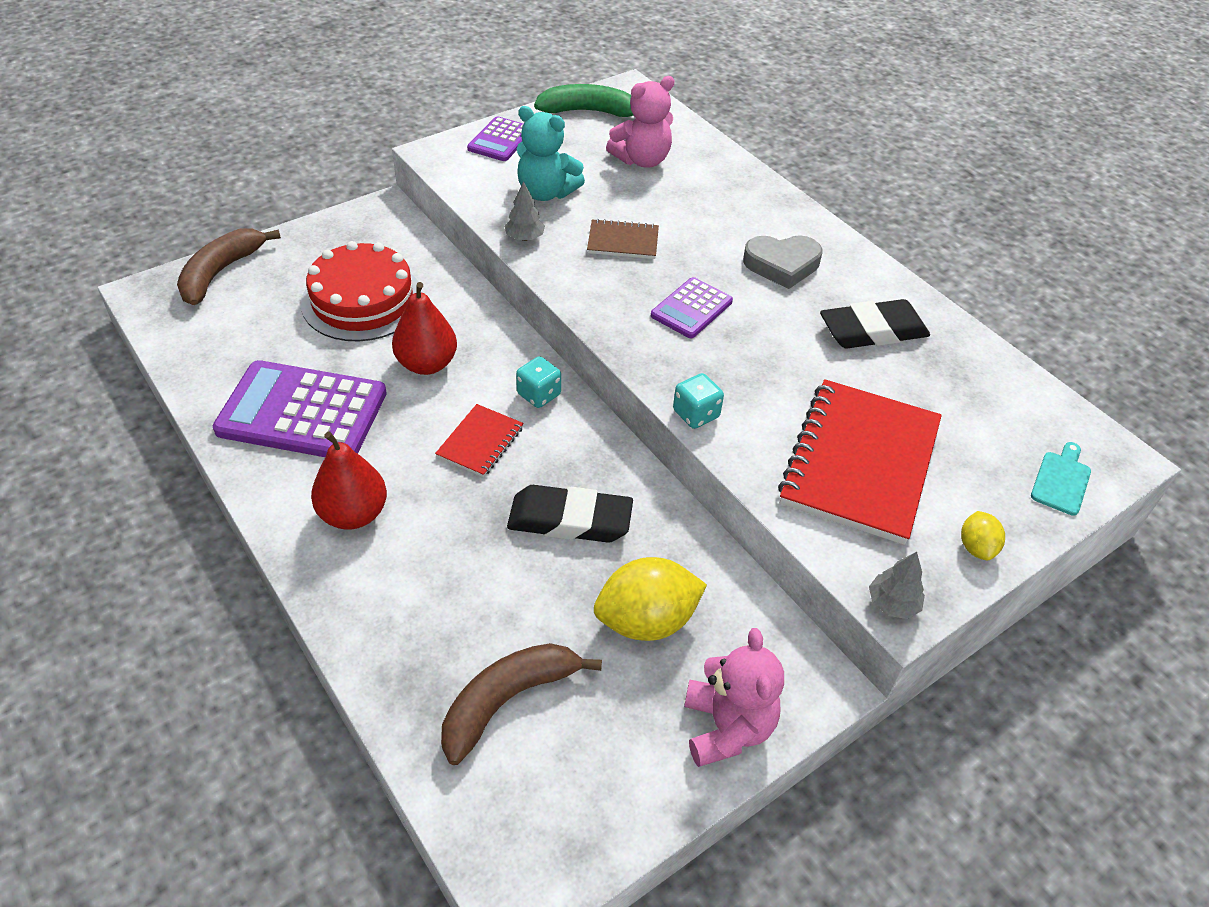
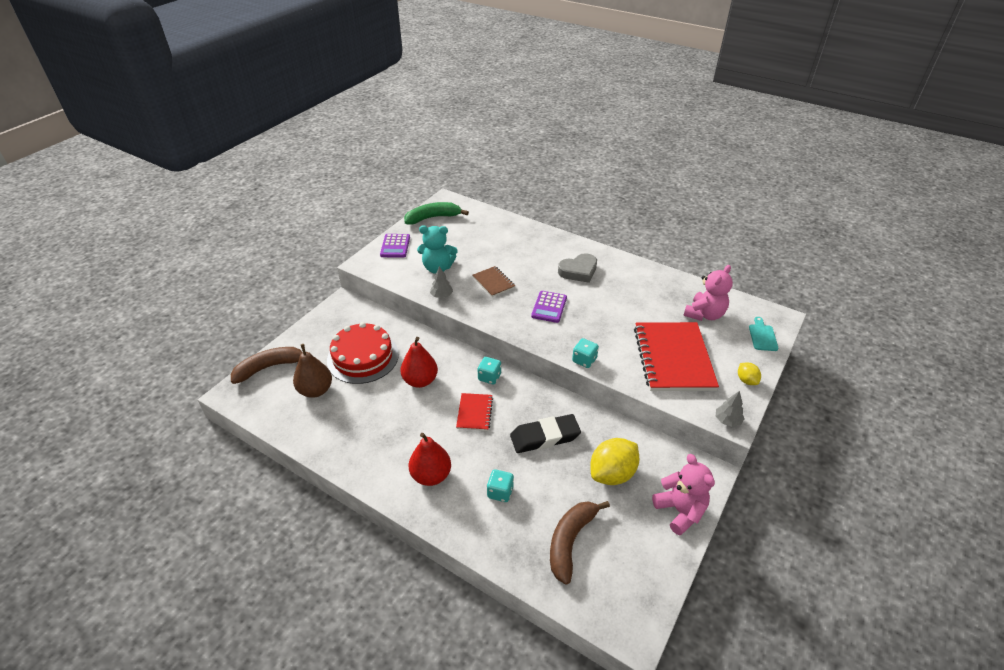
camera: 20 degrees left, 5 degrees down
(221, 272) = (270, 367): brown banana -> brown banana turned 60 degrees clockwise
(264, 327) = (316, 390): none -> brown pear
(302, 412) = (367, 430): purple calculator -> none
(443, 580) = (500, 492): none -> turquoise dice
(623, 241) = (493, 282): brown notebook -> brown notebook turned 75 degrees clockwise
(642, 160) = (476, 236): pink teddy bear -> pink teddy bear (704, 314)
(872, 331) = (640, 291): black eraser -> none

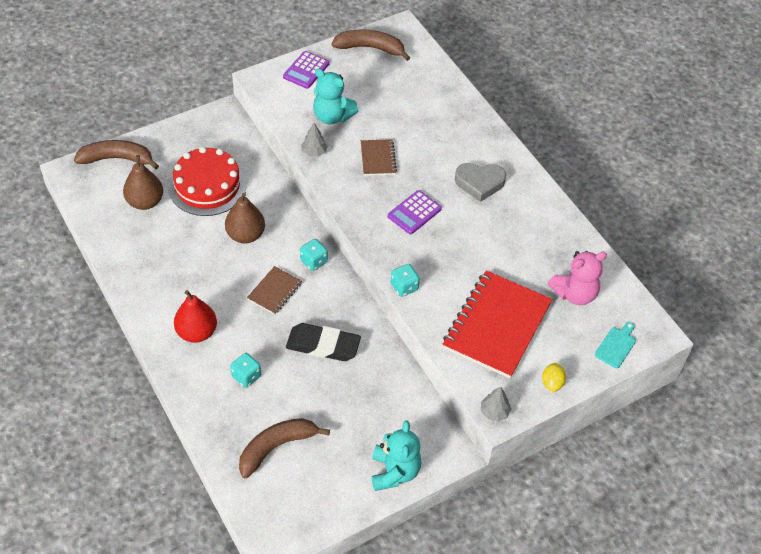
camera: 25 degrees right, 10 degrees up
(420, 380) = (245, 235): red pear -> brown pear
(433, 218) = (370, 48): green banana -> brown banana
(475, 413) = (274, 291): red notebook -> brown notebook
(612, 473) = (359, 409): yellow lemon -> none
(680, 511) = (394, 472): pink teddy bear -> turquoise teddy bear

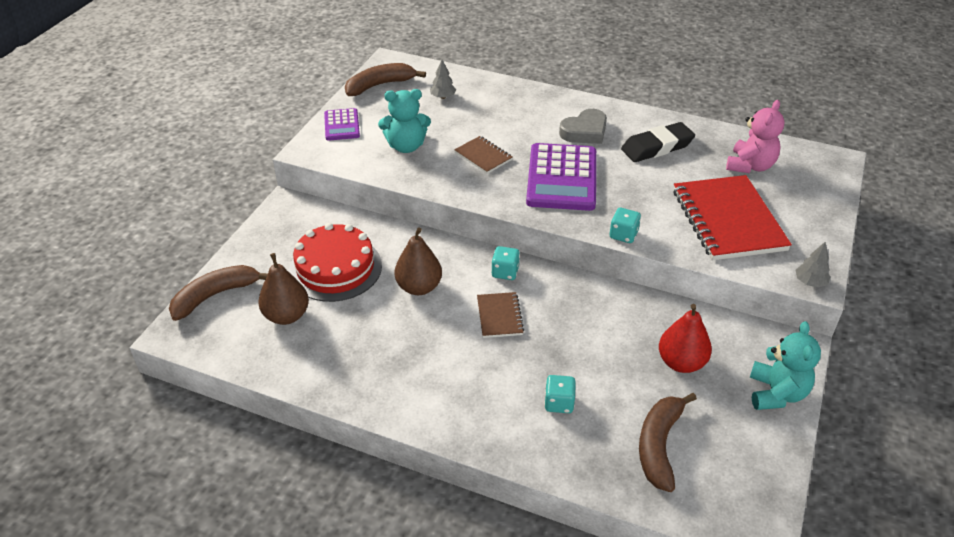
camera: 35 degrees left, 10 degrees down
(197, 332) = (468, 396): red pear -> red pear (681, 362)
(314, 152) = (422, 179): grey tree -> grey tree (443, 97)
(323, 345) = (594, 333): black eraser -> black eraser (657, 147)
(394, 472) = (776, 393): turquoise teddy bear -> turquoise teddy bear turned 45 degrees clockwise
(414, 212) = (561, 178): purple calculator -> purple calculator, size x1.86
(552, 383) = (819, 235): yellow lemon -> none
(616, 346) = (823, 183): turquoise cutting board -> none

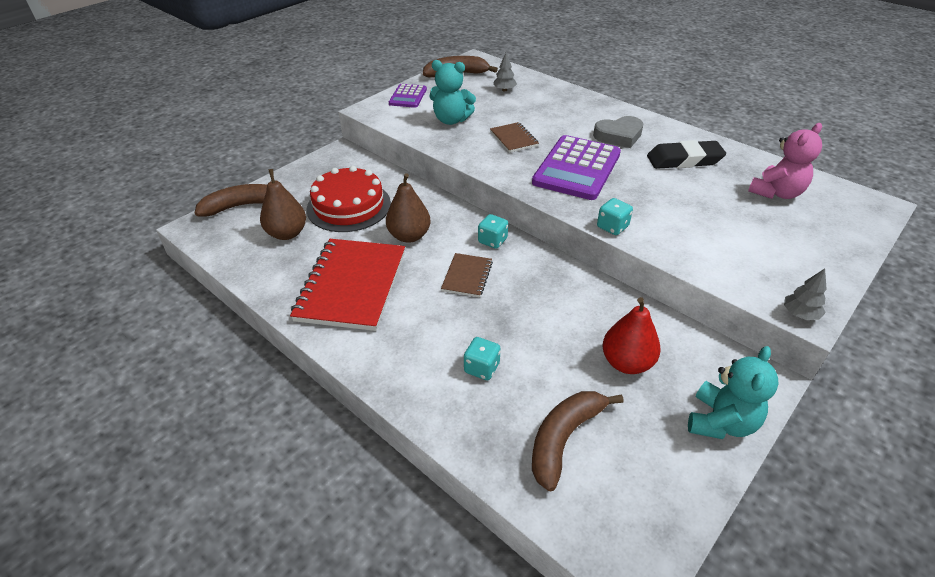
camera: 20 degrees right, 0 degrees up
(728, 220) = (729, 236): red notebook -> red notebook (351, 286)

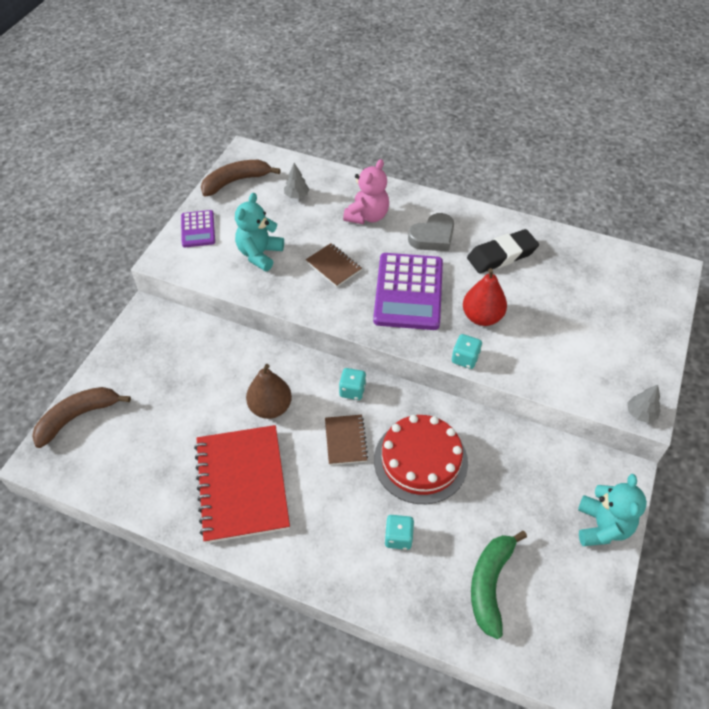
camera: 20 degrees left, 10 degrees up
(287, 233) = (145, 440): brown pear -> none
(349, 206) = (191, 386): red cake -> red cake (420, 461)
(451, 120) = (259, 254): turquoise teddy bear -> turquoise teddy bear turned 120 degrees clockwise
(564, 439) = (490, 584): brown banana -> green banana
(626, 362) = (514, 492): red pear -> red pear (482, 317)
(776, 193) = (590, 277): pink teddy bear -> pink teddy bear (367, 216)

